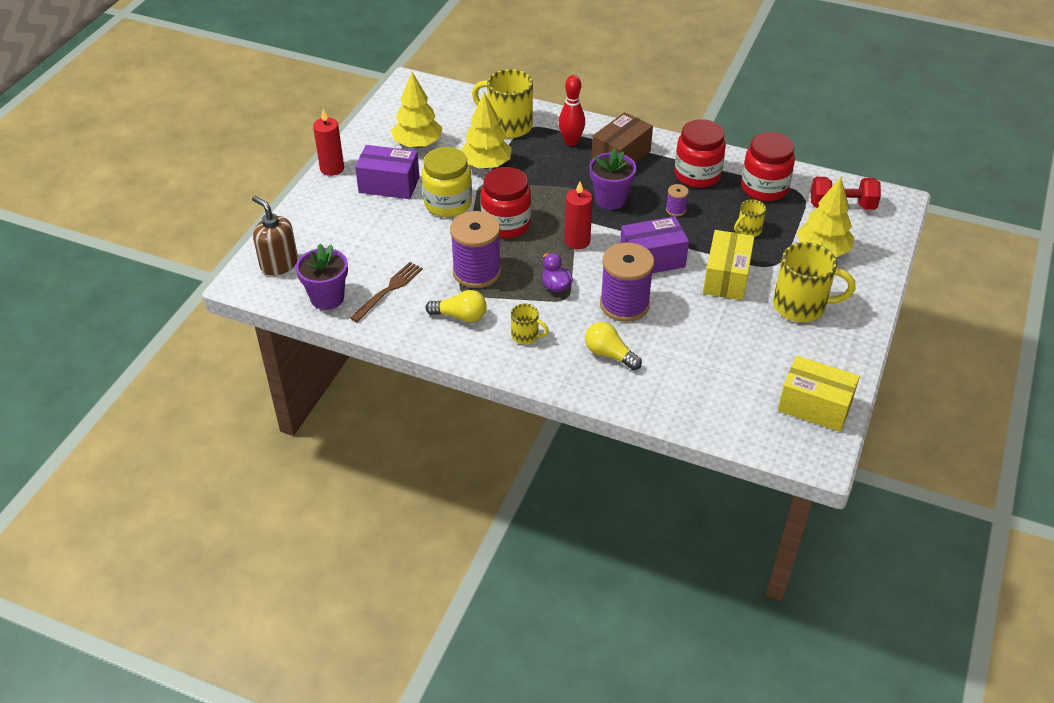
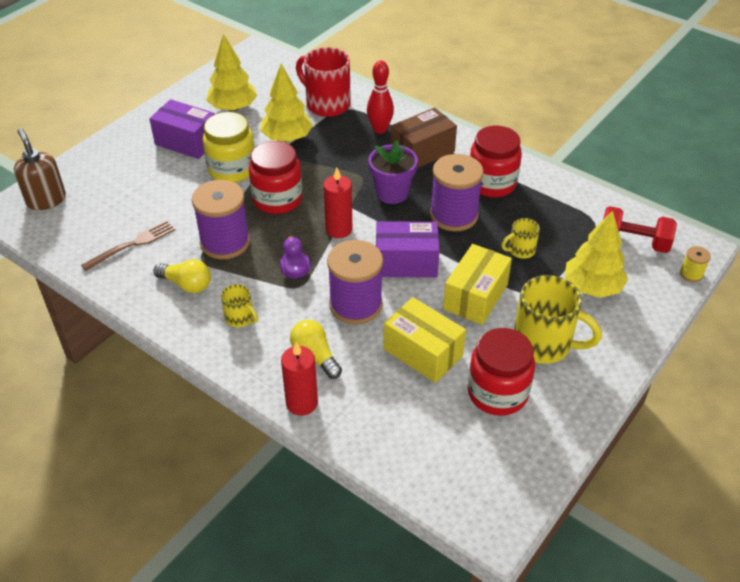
camera: 15 degrees right, 0 degrees up
(327, 298) = (71, 241): purple flower pot -> none
(332, 168) = (143, 118): red candle -> red candle (302, 403)
(508, 126) = (326, 104): yellow mug -> red mug
(675, 210) = (454, 215): purple spool -> purple spool, size x2.24
(764, 188) = (556, 209): red jar -> red jar (497, 393)
(814, 406) = (511, 463): yellow box -> yellow box (423, 352)
(900, 224) = (691, 274): none -> yellow spool

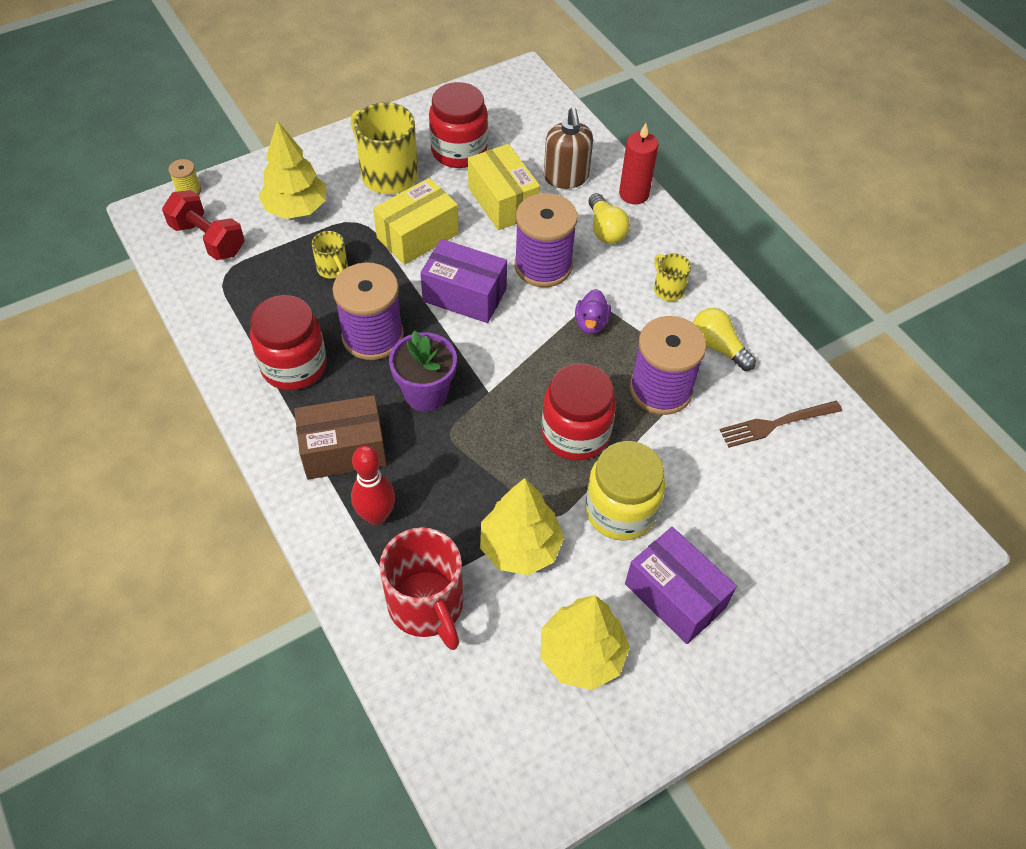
camera: 160 degrees left, 10 degrees up
(46, 200) = (893, 543): brown soap dispenser -> brown soap dispenser (566, 177)
(339, 229) = (518, 362): red candle -> none
(520, 250) = (333, 269): yellow mug -> yellow mug turned 60 degrees clockwise

